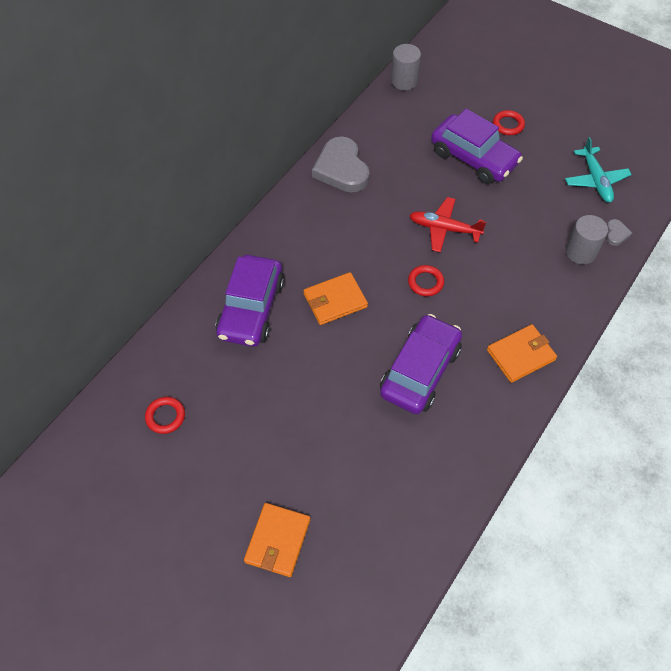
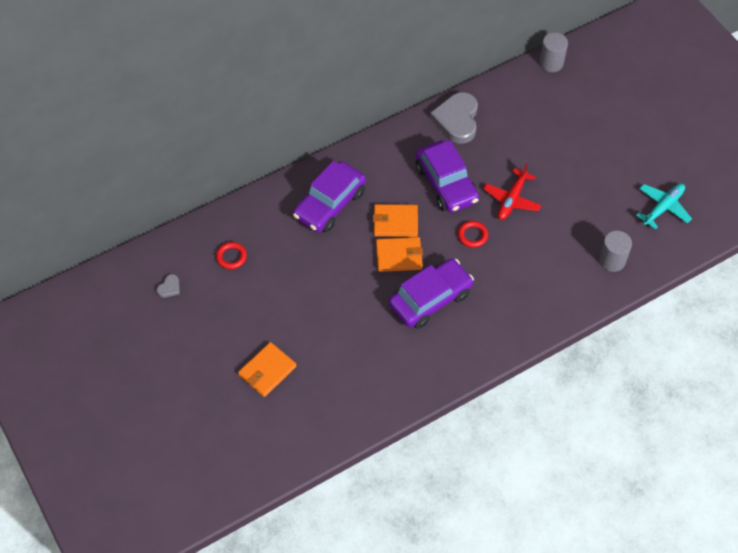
camera: 25 degrees right, 0 degrees up
(444, 229) = (512, 199): red plane -> red plane turned 105 degrees counterclockwise
(473, 158) = (571, 150): purple car -> purple car (446, 184)
(508, 125) = (617, 133): red ring -> none
(521, 355) = (514, 318): orange wallet -> orange wallet (399, 256)
(595, 180) = (663, 207): turquoise plane -> turquoise plane turned 150 degrees counterclockwise
(616, 234) = (651, 257): grey heart -> grey heart (169, 288)

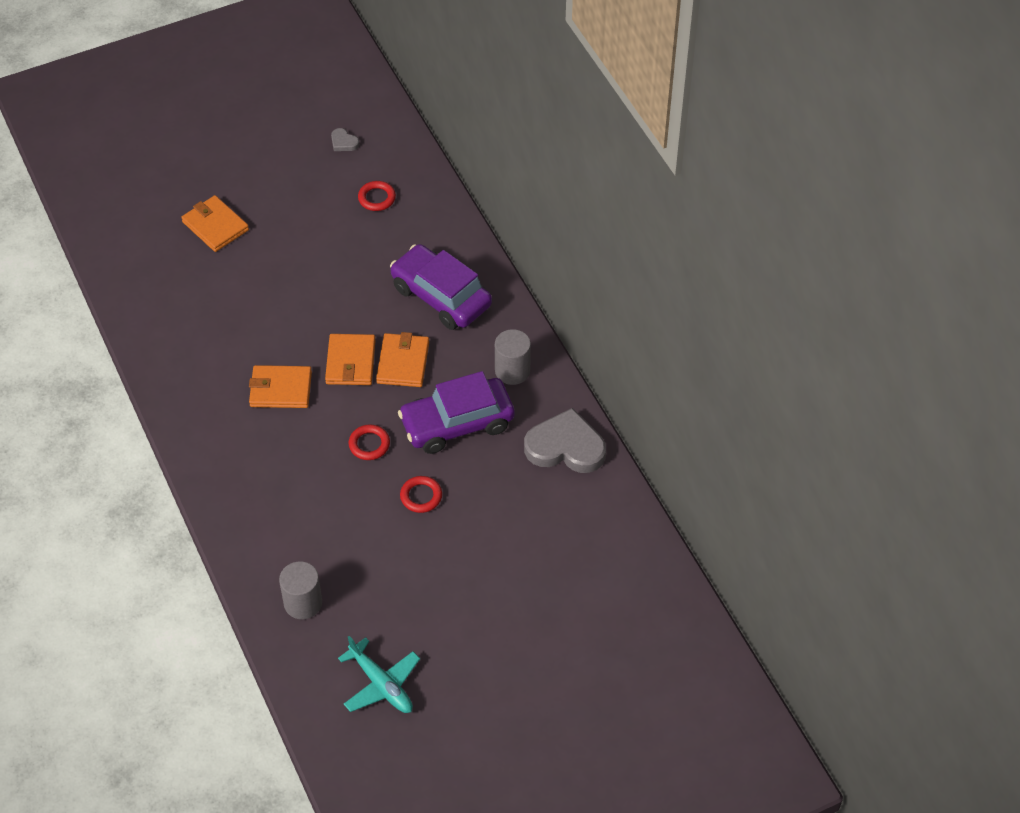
camera: 95 degrees right, 5 degrees down
(430, 299) = (280, 389): purple car -> orange wallet
(512, 199) = (421, 496): red plane -> red ring
(551, 63) = (665, 578): grey cylinder -> grey cylinder (512, 371)

